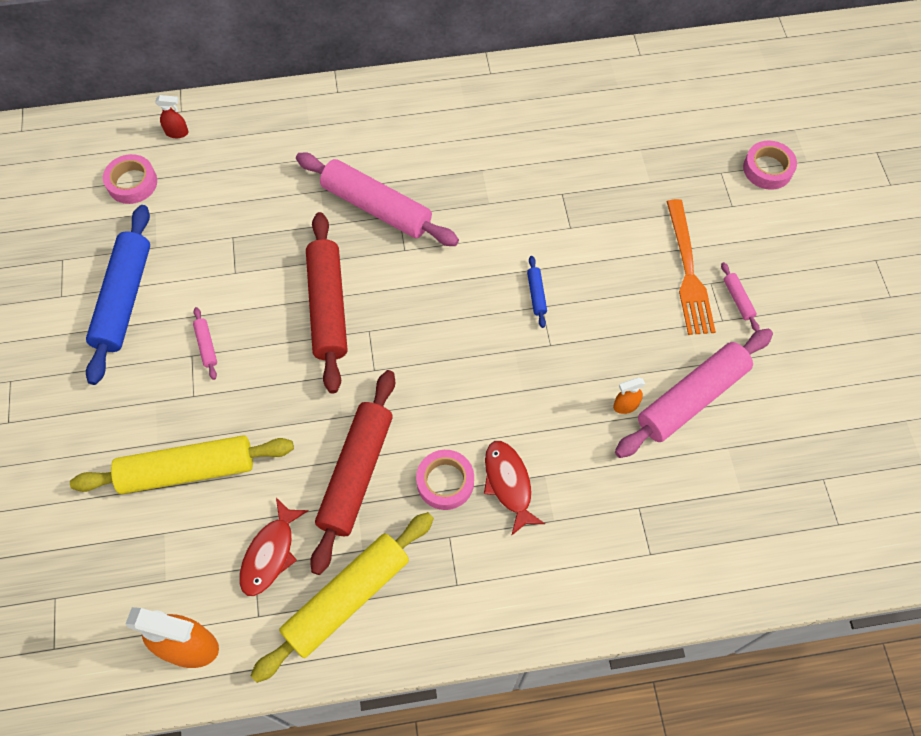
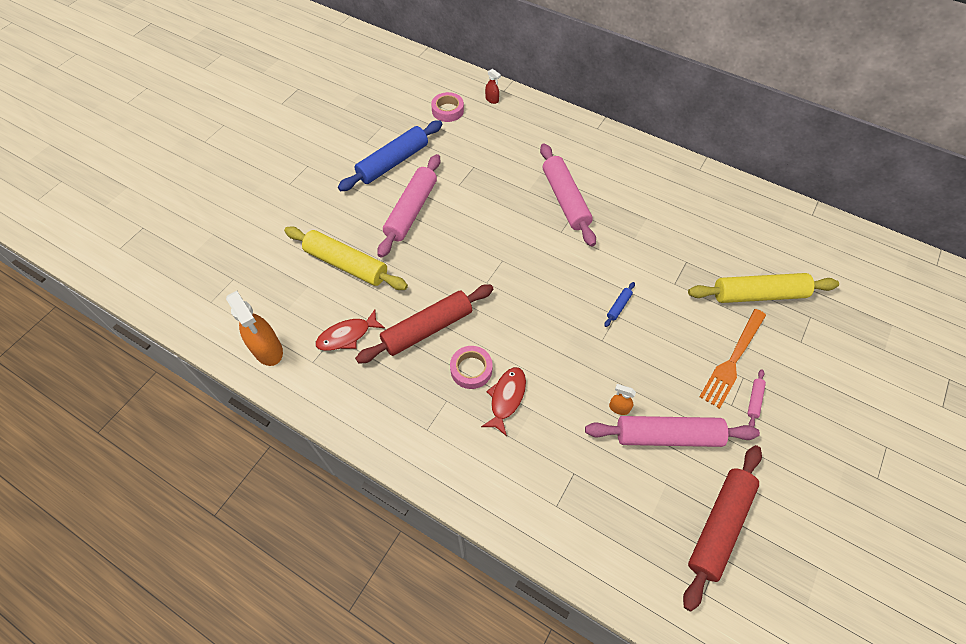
camera: 40 degrees right, 5 degrees down
(206, 345) = (411, 210): pink rolling pin -> pink rolling pin, size x2.46
(328, 307) = (491, 233): red rolling pin -> red rolling pin (719, 526)
(347, 598) = (363, 389): yellow rolling pin -> yellow rolling pin (758, 294)
(767, 169) = (848, 336): pink tape -> none

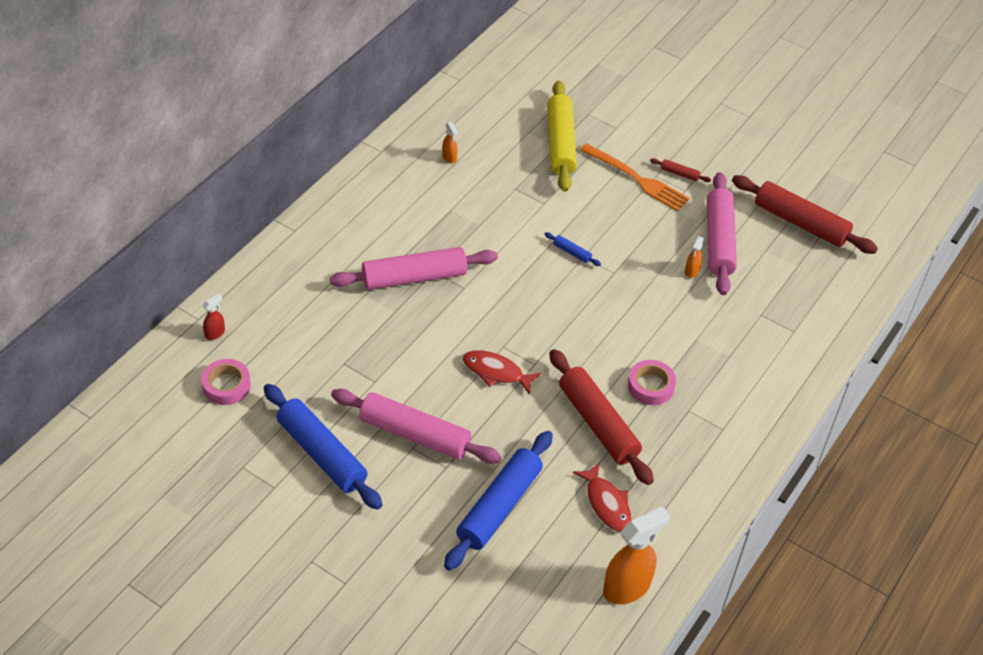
camera: 90 degrees left, 10 degrees down
(346, 264) = (499, 507): yellow rolling pin -> blue rolling pin
(506, 398) = (684, 358): red fish -> red fish (496, 372)
(708, 213) = (449, 157): none -> orange spray bottle
(754, 400) = (679, 174): pink rolling pin -> red rolling pin

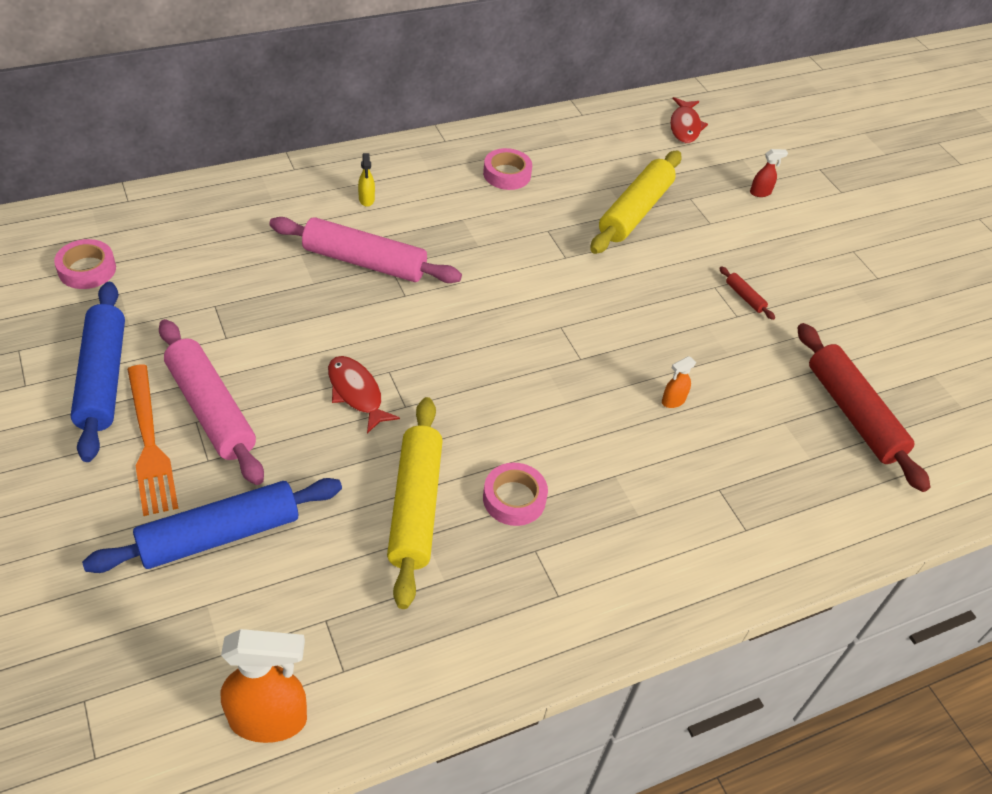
camera: 30 degrees right, 0 degrees up
(215, 333) = (128, 220): red spray bottle -> red spray bottle (760, 192)
(370, 228) = (366, 199): none -> yellow spray bottle
(449, 157) = (507, 174): orange spray bottle -> pink tape
(572, 252) = (551, 317): blue rolling pin -> none
(598, 424) = (415, 507): red rolling pin -> yellow rolling pin
(606, 503) = (340, 603): red fish -> red fish (685, 126)
(637, 179) = (690, 280): orange fork -> orange fork (149, 444)
(719, 240) = (734, 385): pink rolling pin -> none

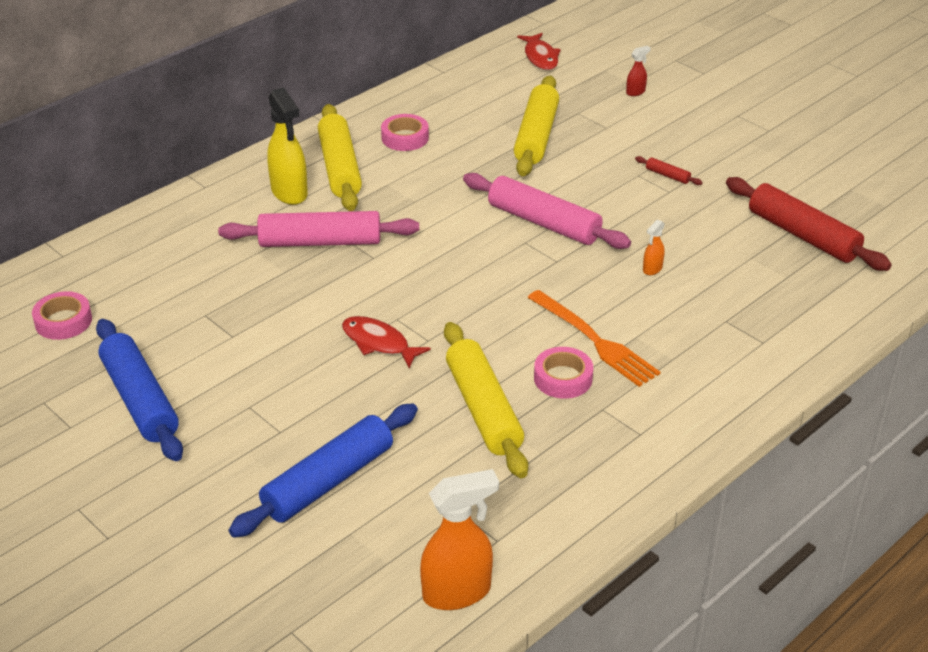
camera: 15 degrees left, 10 degrees down
(149, 444) = (219, 435): orange fork -> orange fork (595, 341)
(211, 409) = (257, 394): pink rolling pin -> pink rolling pin (543, 223)
(366, 199) = (289, 193): yellow spray bottle -> yellow spray bottle, size x2.12
(428, 187) = (340, 168): none -> yellow rolling pin

